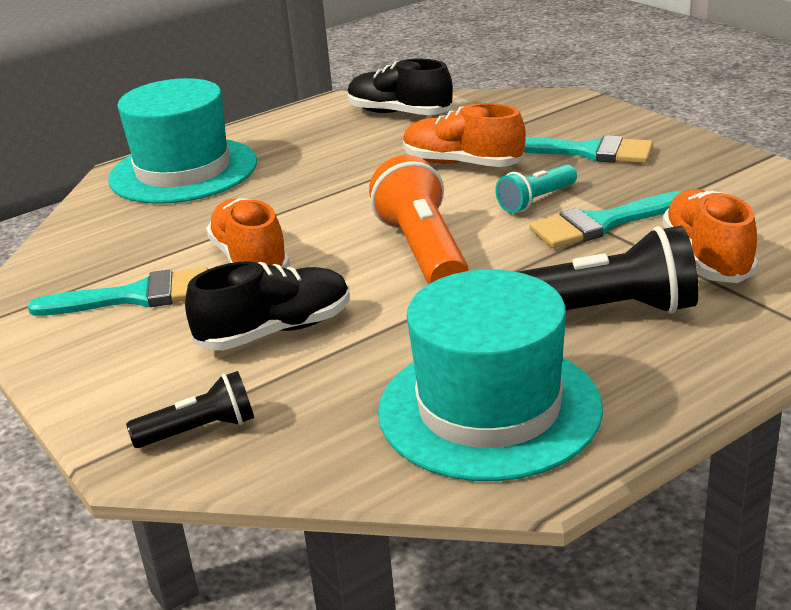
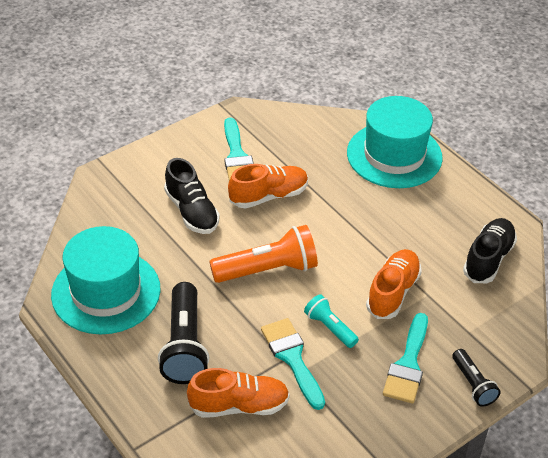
camera: 85 degrees right, 15 degrees up
(200, 430) = (114, 192): black flashlight -> black flashlight (473, 384)

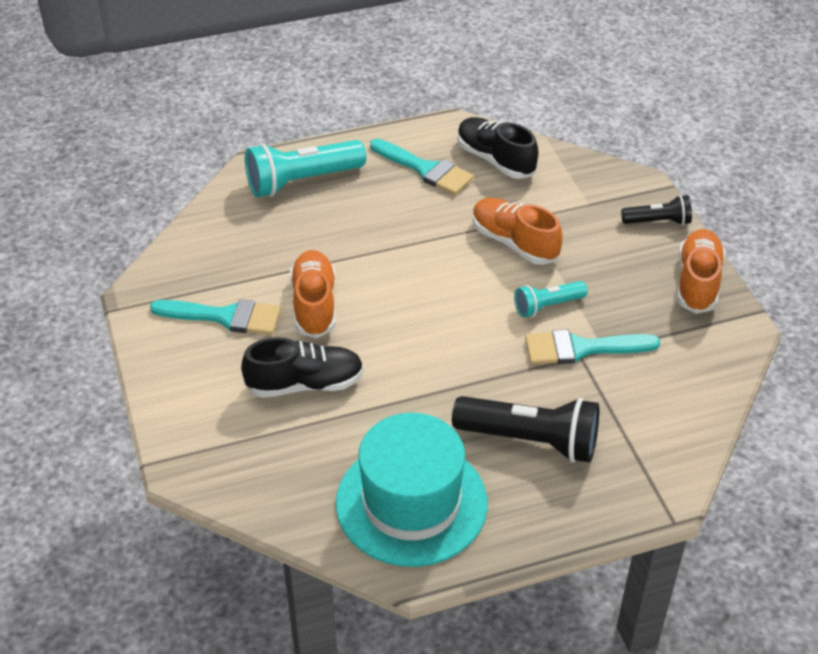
camera: 70 degrees left, 0 degrees up
(239, 405) = (636, 410): orange shoe -> orange shoe (697, 282)
(268, 270) = (438, 336): orange flashlight -> none
(394, 155) = (302, 181): turquoise hat -> turquoise flashlight
(408, 364) = (618, 260): turquoise brush -> turquoise brush (425, 169)

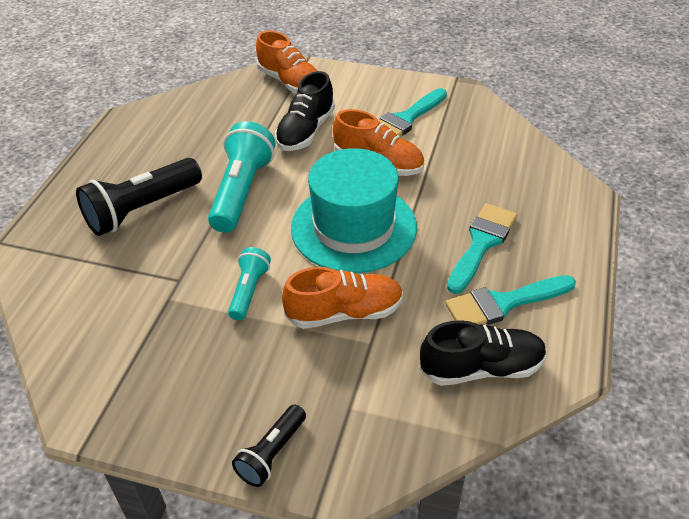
camera: 125 degrees right, 0 degrees up
(302, 181) = (542, 213): turquoise flashlight -> turquoise flashlight (242, 191)
(411, 503) = (164, 136): turquoise hat -> turquoise hat (353, 227)
(581, 348) = (185, 285): turquoise brush -> turquoise brush (482, 243)
(697, 282) = (164, 424): orange shoe -> orange shoe (290, 83)

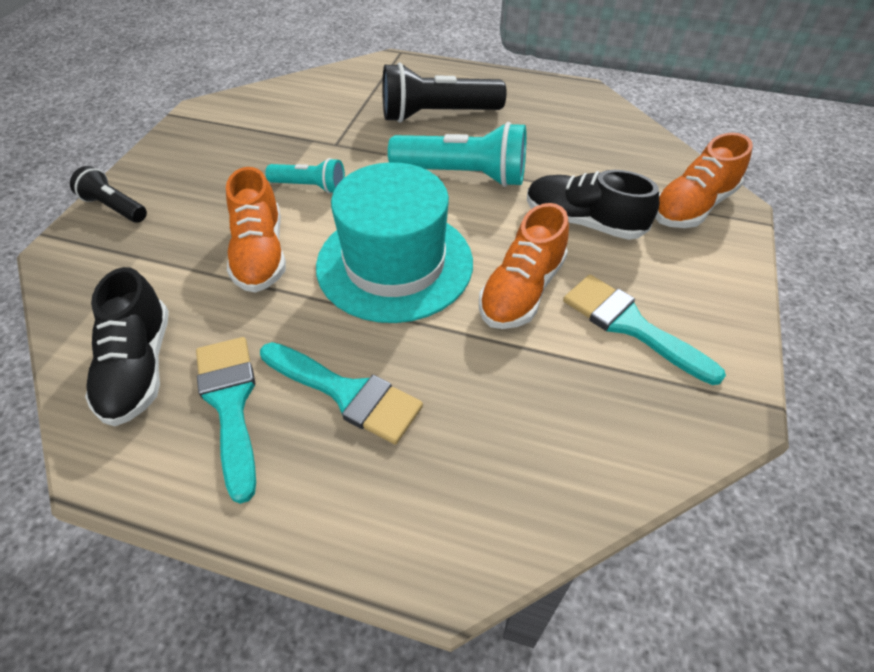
camera: 90 degrees right, 5 degrees up
(141, 209) = (437, 115): black flashlight -> black flashlight turned 60 degrees counterclockwise

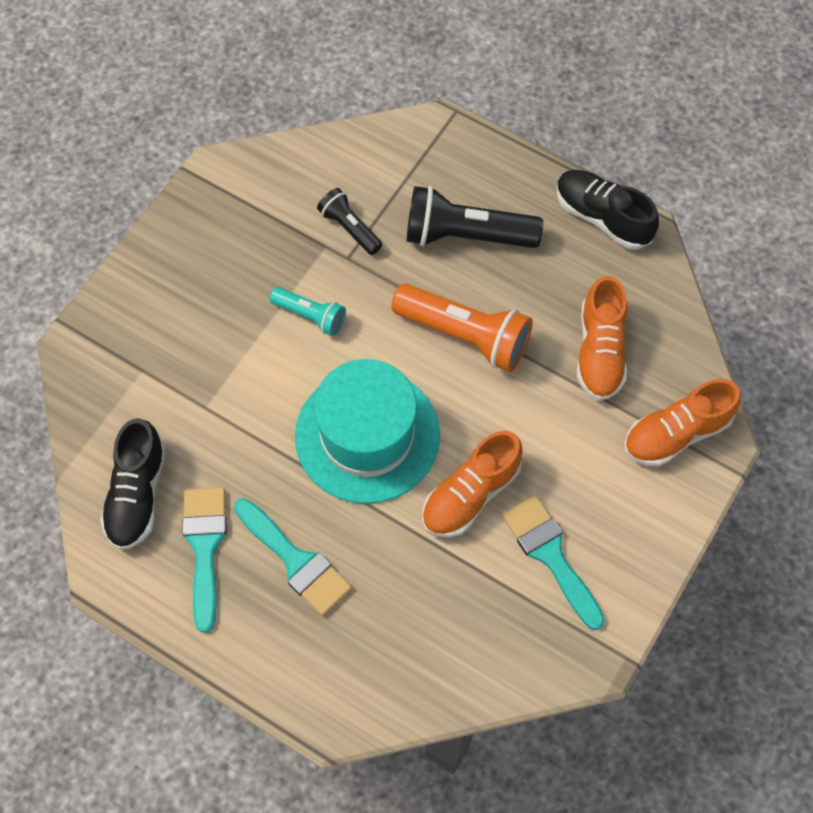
camera: 15 degrees right, 15 degrees up
(114, 207) = (124, 301): black flashlight -> black flashlight (349, 228)
(260, 254) = (250, 394): orange shoe -> orange shoe (599, 351)
(463, 175) = (465, 336): turquoise flashlight -> orange flashlight
(583, 222) = (559, 427): black shoe -> black shoe (602, 217)

